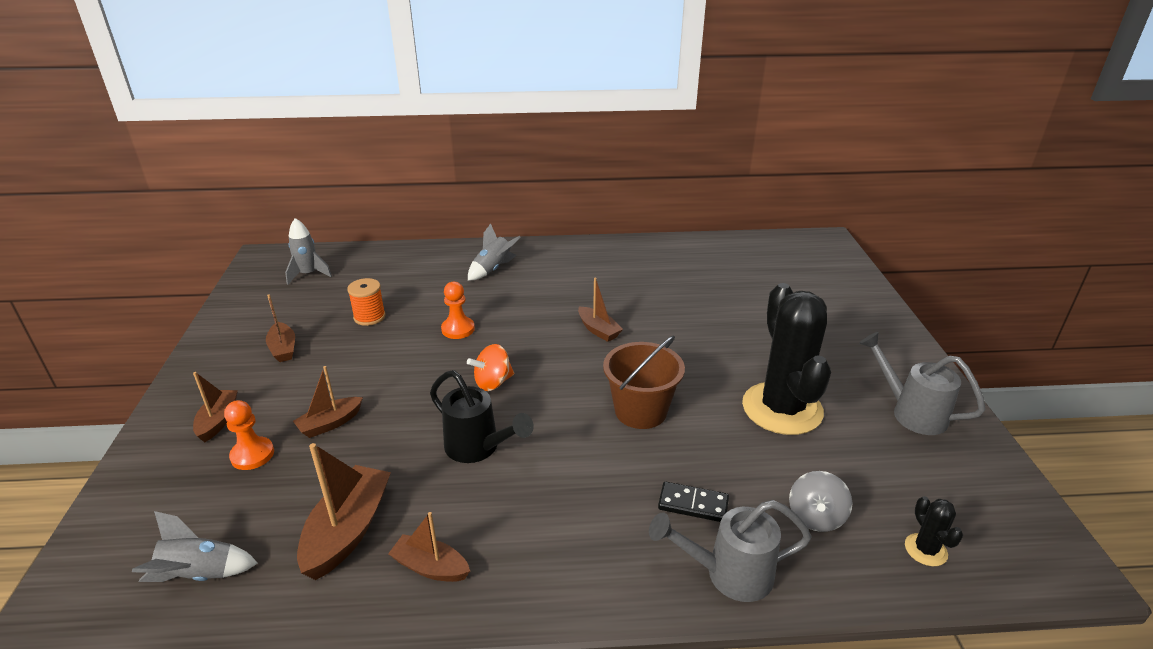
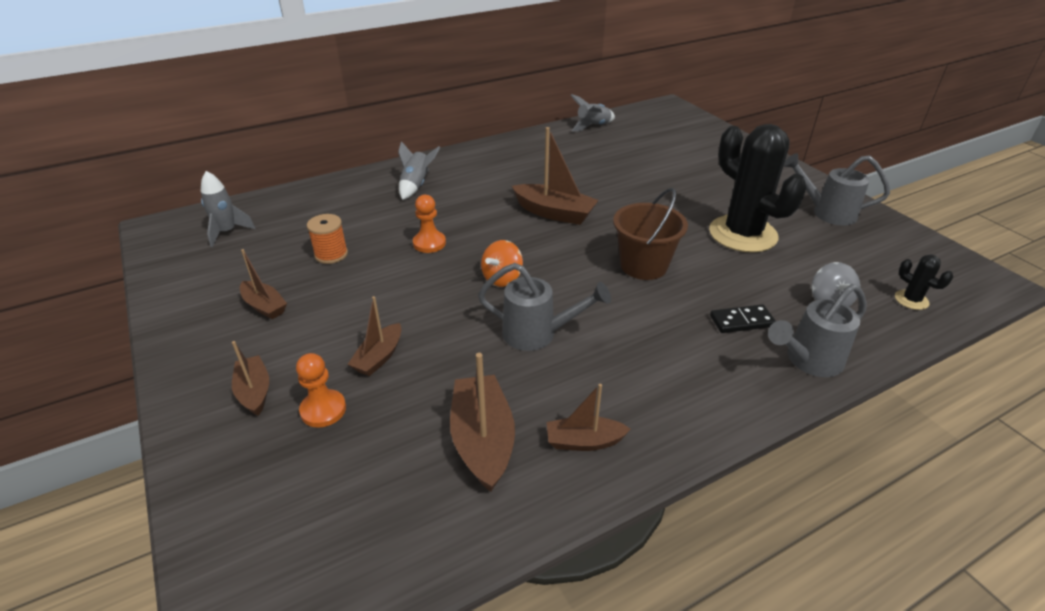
camera: 25 degrees left, 5 degrees up
(199, 575) = (369, 534): grey rocket -> grey rocket (593, 126)
(478, 448) = (538, 334): black watering can -> grey watering can
(598, 330) = (554, 213): brown boat -> brown boat, size x1.64

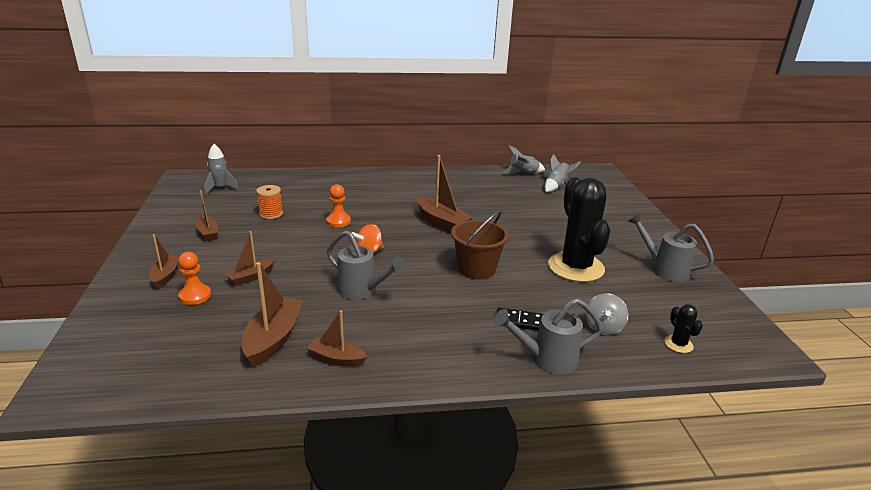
camera: 20 degrees right, 10 degrees down
(416, 185) = (360, 186): grey rocket -> grey rocket (556, 186)

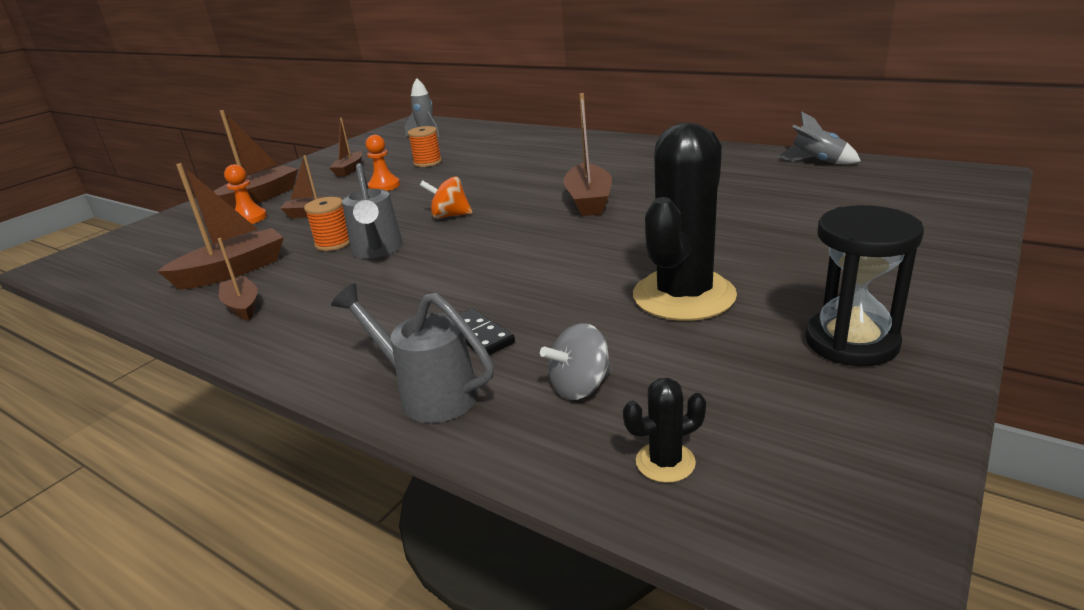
camera: 45 degrees right, 0 degrees up
(165, 276) = (260, 198): brown boat -> brown boat, size x1.64
(317, 295) = (333, 243): none -> orange spool
(338, 221) = (476, 180): orange pawn -> orange pawn (384, 186)
(477, 269) = (537, 261): brown bucket -> none
(556, 186) = (848, 185): grey rocket -> none
(664, 269) = (851, 342): grey watering can -> black hourglass
(678, 344) = (665, 462): black cactus -> black cactus turned 45 degrees clockwise

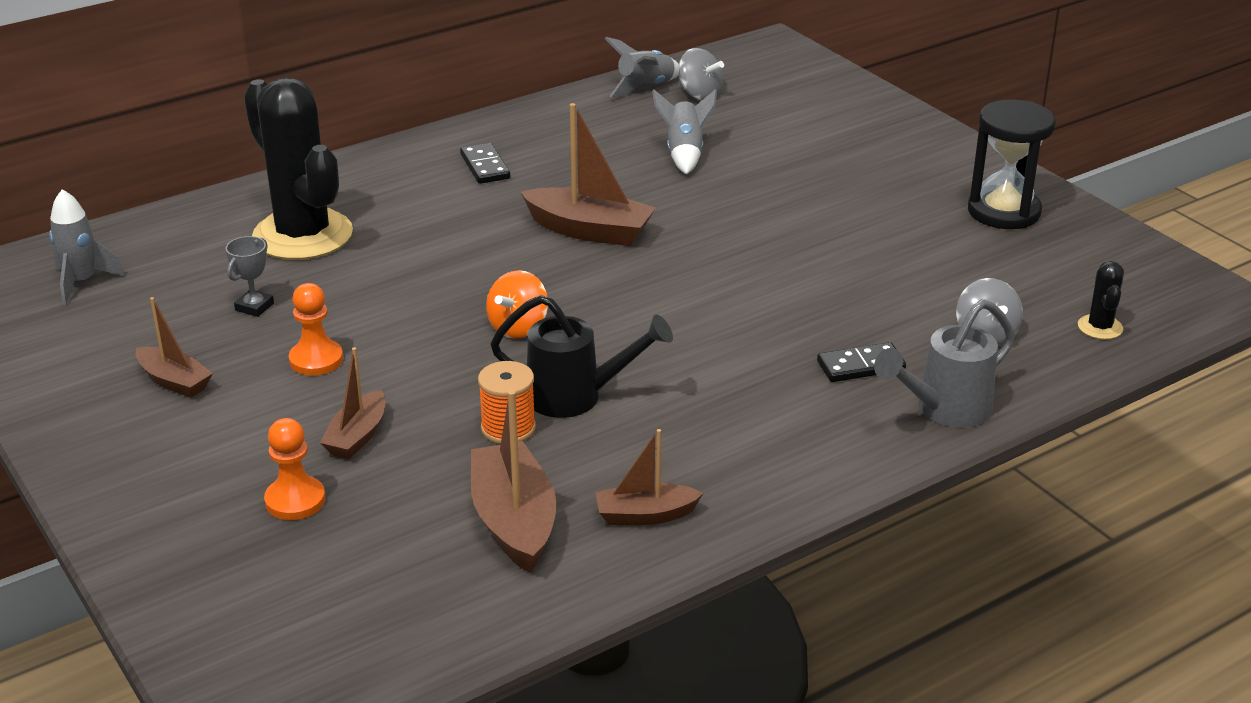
camera: 70 degrees left, 5 degrees up
(260, 198) = (194, 485): brown boat -> none
(377, 251) = (577, 397): grey watering can -> black watering can
(427, 162) = (254, 307): orange spool -> grey trophy
(634, 159) = (485, 166): none -> black domino
(684, 296) = (874, 249): black cactus -> black cactus (303, 235)
(738, 196) = (684, 153): none -> grey rocket
(839, 177) = (699, 94): none -> grey spinning top

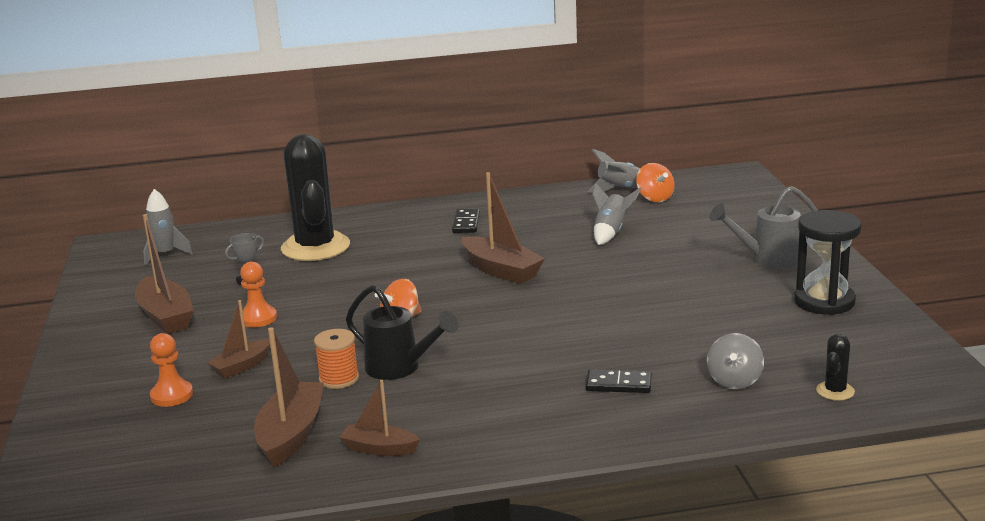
camera: 25 degrees right, 10 degrees down
(174, 381) = (166, 316): brown boat -> brown boat, size x1.64
(699, 94) = (655, 198): grey spinning top -> orange spinning top
(944, 410) = (656, 424): grey watering can -> grey watering can (767, 259)

